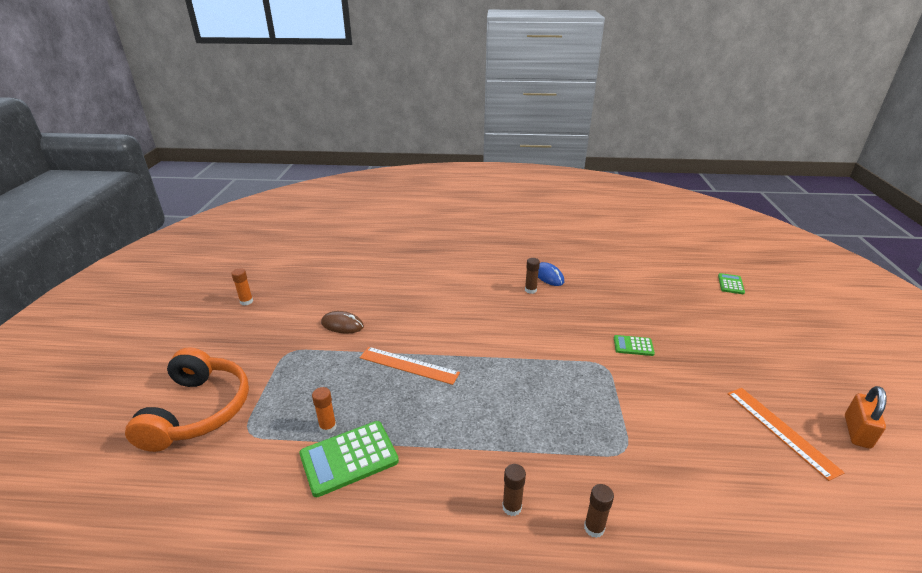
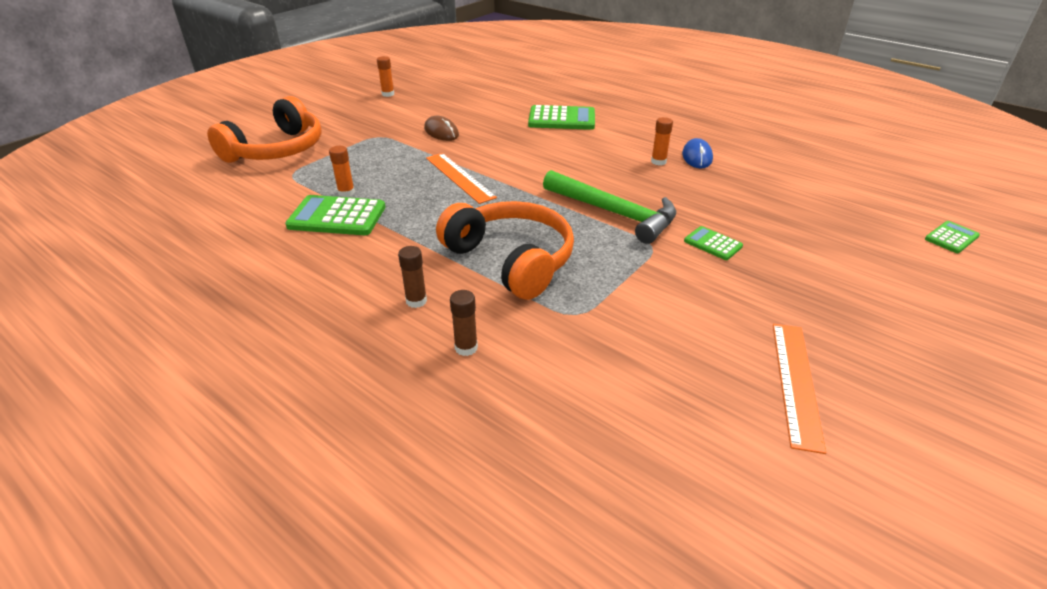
camera: 35 degrees right, 5 degrees up
(425, 276) = (561, 119): none -> green calculator
(530, 290) = (658, 162): brown glue stick -> orange glue stick
(533, 426) = (511, 260): none -> orange headphones
(552, 348) = (614, 213): none -> green hammer
(857, 432) = (915, 434): orange padlock -> none

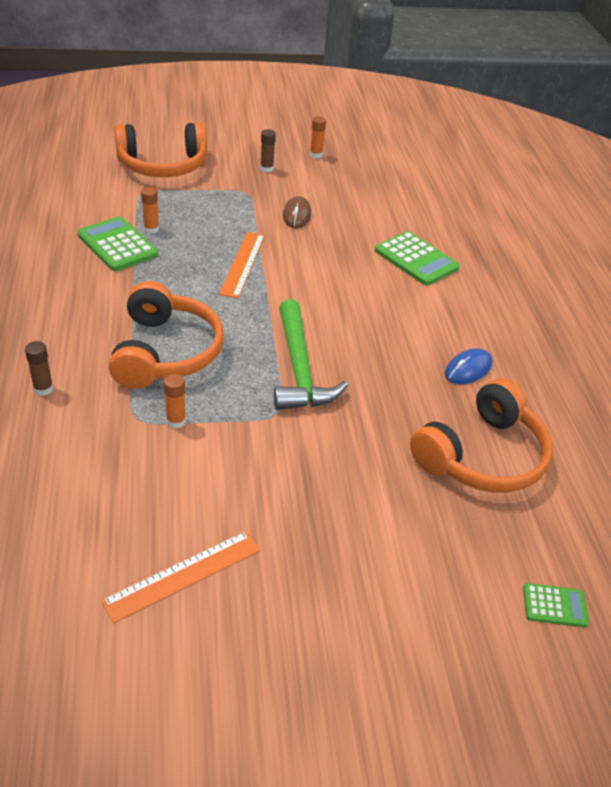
camera: 40 degrees right, 5 degrees up
(416, 301) = (67, 338): brown glue stick -> brown glue stick (266, 168)
(658, 162) = (423, 351): orange glue stick -> orange glue stick (176, 421)
(712, 244) = (325, 446): green calculator -> none
(788, 193) = (482, 456): none -> orange headphones

